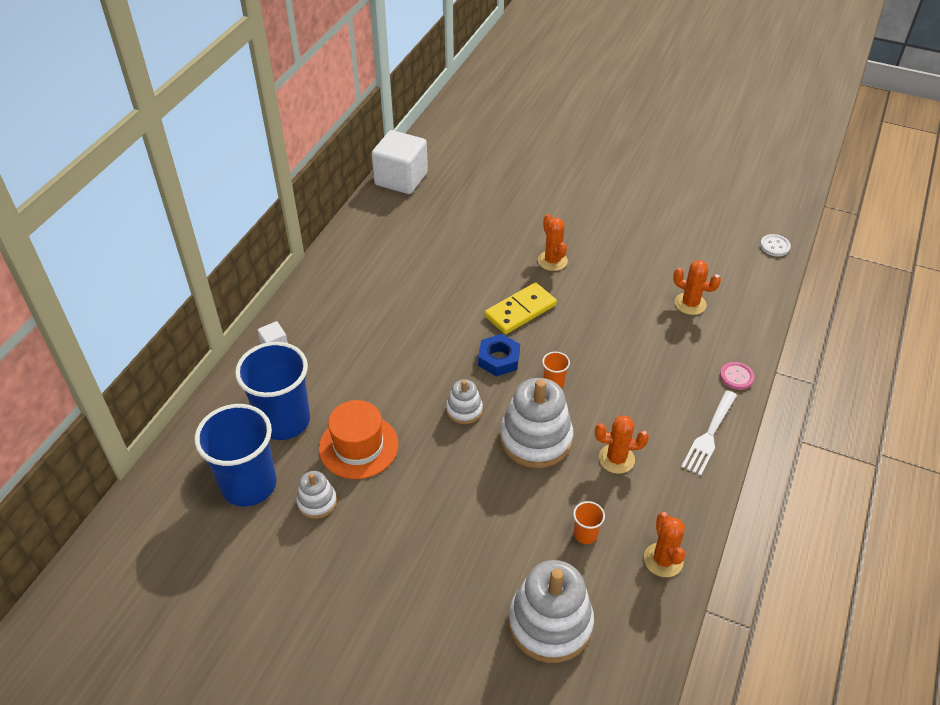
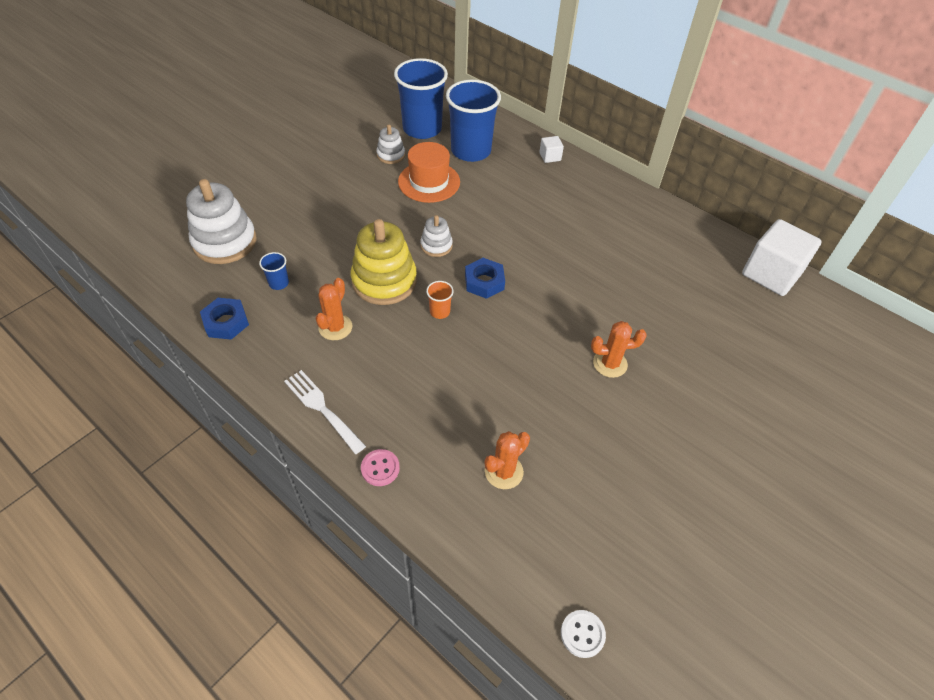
camera: 105 degrees right, 5 degrees up
(520, 311) = (541, 315): yellow domino -> none
(535, 439) = (384, 281): white stacking toy -> yellow stacking toy
(585, 534) = (279, 283): orange cup -> blue cup
(663, 560) = (226, 322): orange cactus -> blue nut

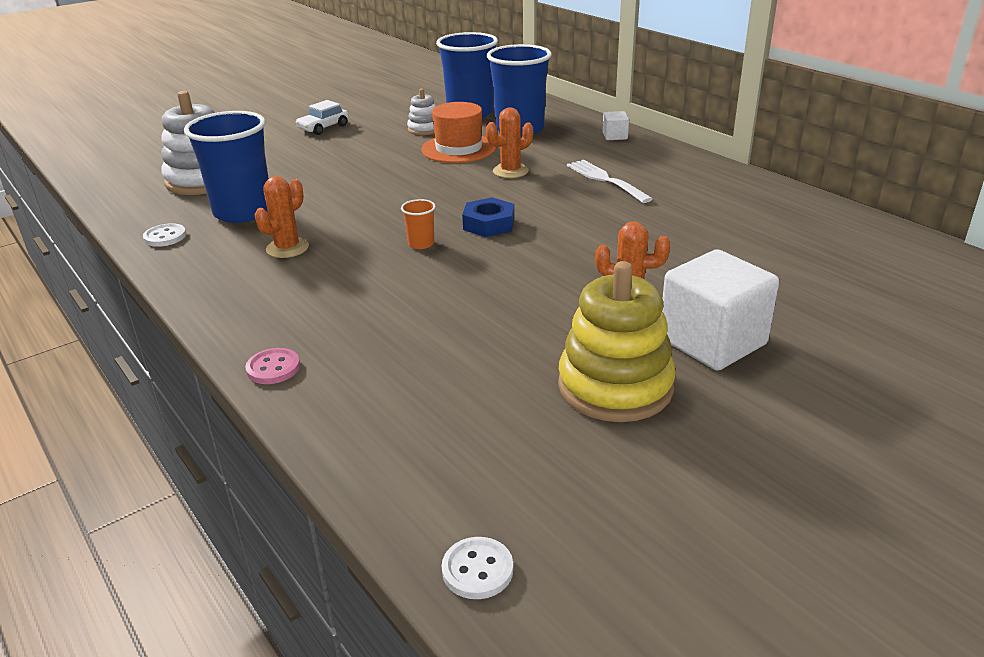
camera: 15 degrees right, 20 degrees down
(226, 322) = (165, 237): blue nut -> white button
(279, 283) = (243, 212): blue cup -> blue cup, size x2.41
(301, 157) = (323, 128): none -> white car
(322, 408) = (232, 311): white fork -> white fork (605, 180)
(384, 281) = (366, 217): yellow stacking toy -> yellow stacking toy (615, 386)
(436, 245) = (443, 194): white stacking toy -> none
(504, 472) = (436, 386): orange cactus -> orange cactus (510, 171)
(771, 274) = (890, 238): white cube -> white cube (712, 342)

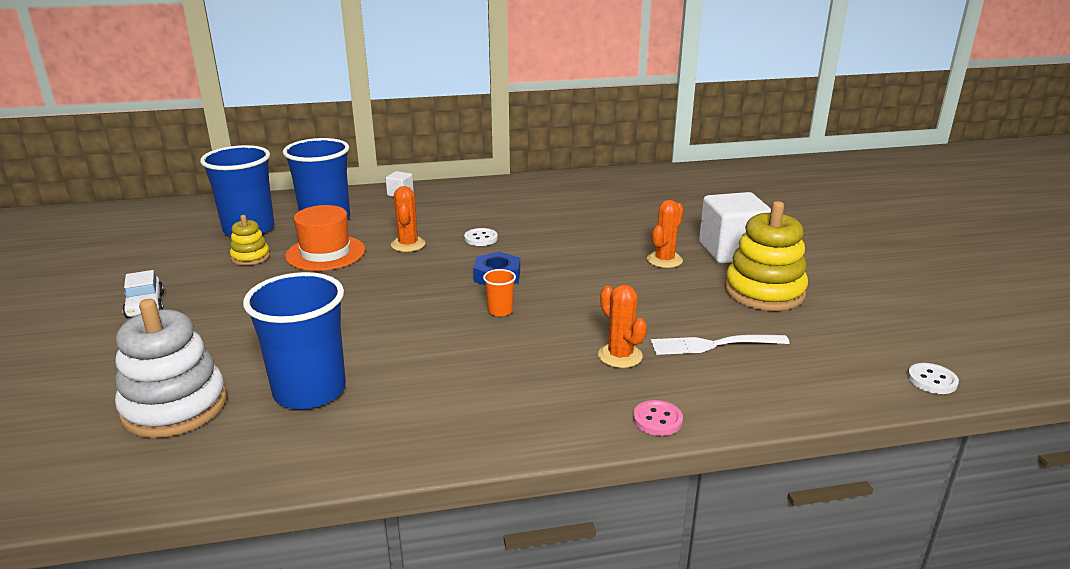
camera: 65 degrees left, 5 degrees down
(165, 237) = (309, 454): white button -> white button (481, 238)
(287, 248) = (433, 377): orange cactus -> orange cactus (620, 356)
(424, 129) = (250, 257): white stacking toy -> yellow stacking toy
(605, 180) = (475, 218): white fork -> white fork (713, 345)

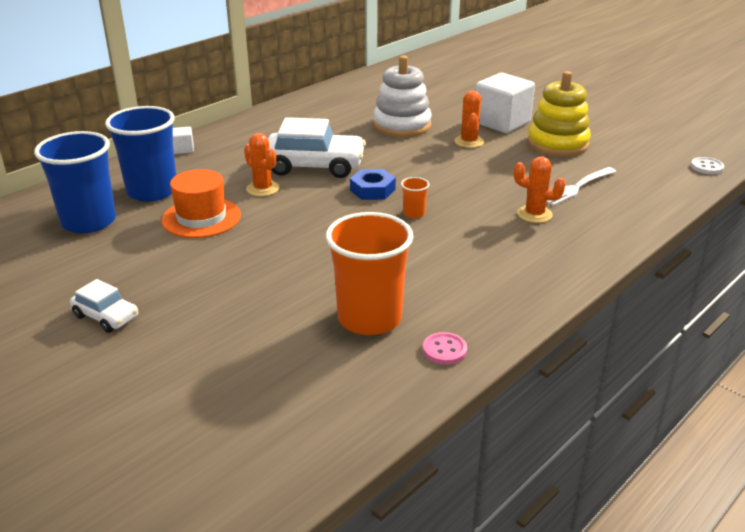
camera: 35 degrees left, 5 degrees up
(175, 407) = (283, 373): white stacking toy -> white stacking toy (402, 125)
(250, 257) = (135, 243): yellow stacking toy -> none
(309, 391) = (369, 318): blue cup -> orange cup
(481, 238) = (314, 166): white button -> white car
(657, 420) = (609, 243): pink button -> pink button (444, 350)

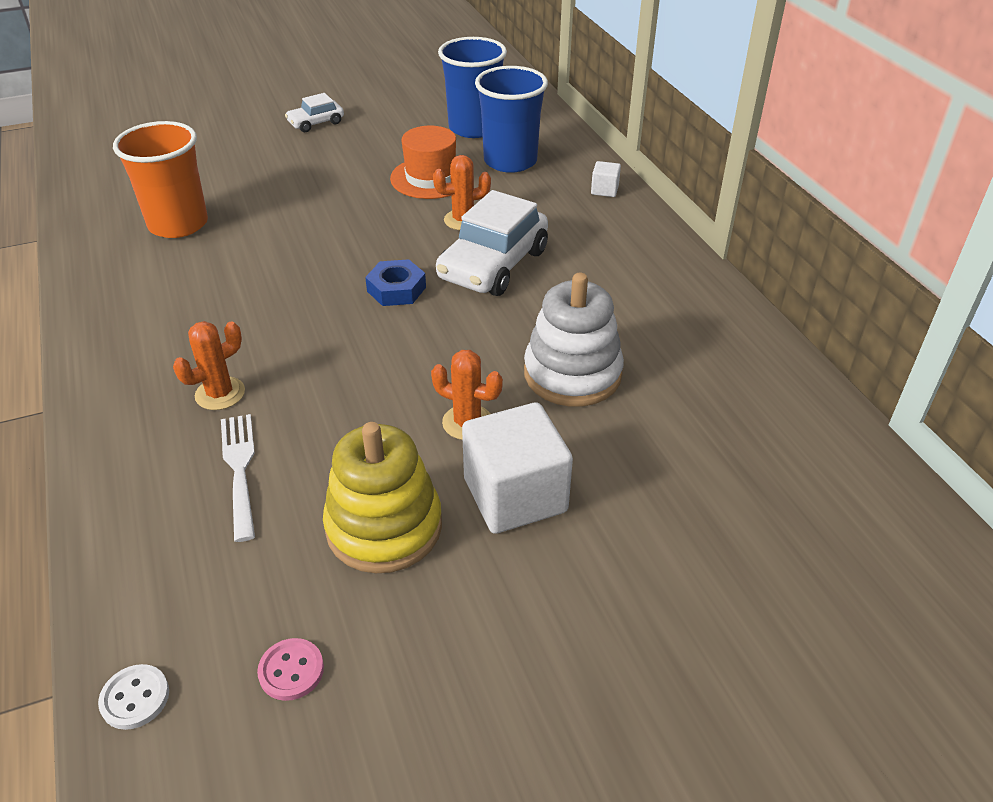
camera: 115 degrees right, 10 degrees up
(414, 213) = (316, 301): orange cup -> none
(444, 350) = (96, 247): pink button -> pink button (291, 670)

